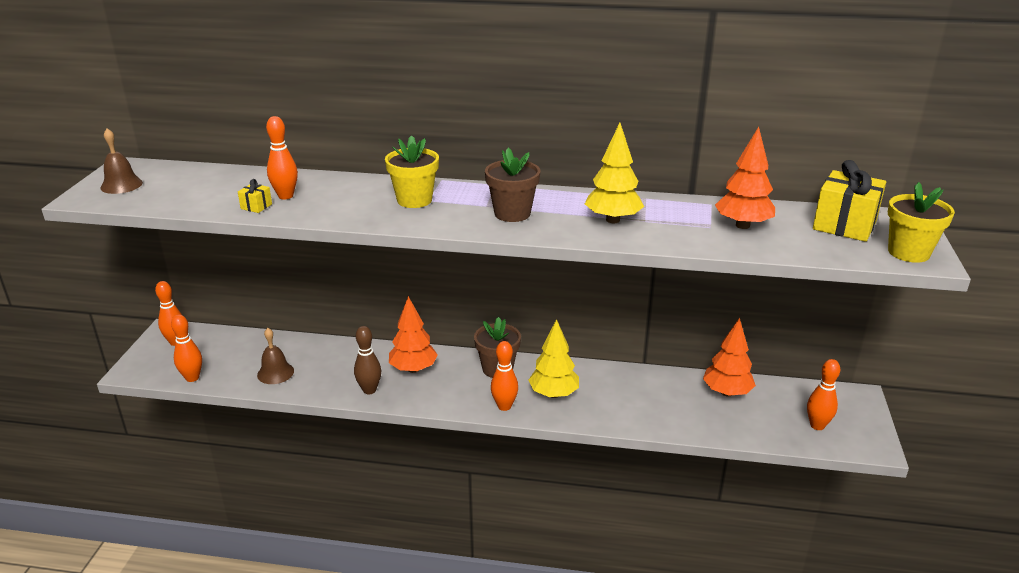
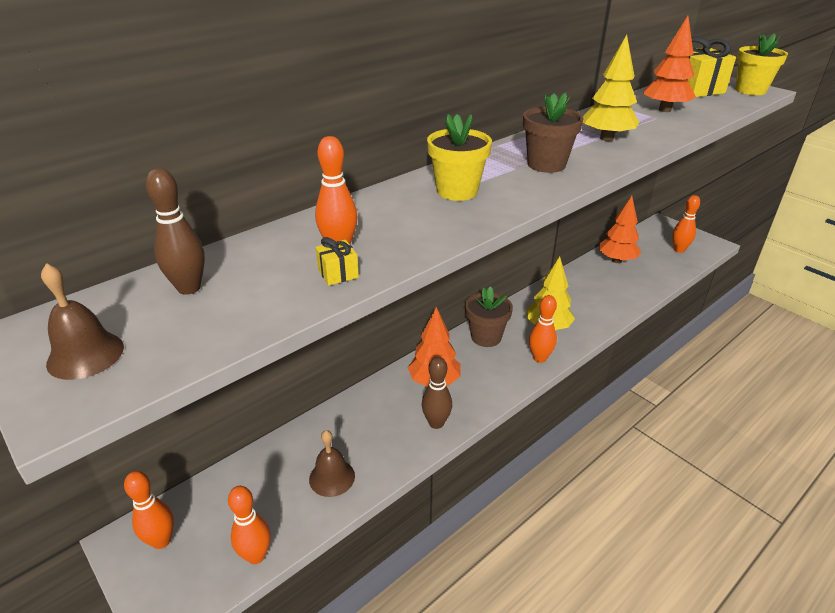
camera: 50 degrees left, 5 degrees up
(199, 180) = (189, 288): none -> brown bowling pin

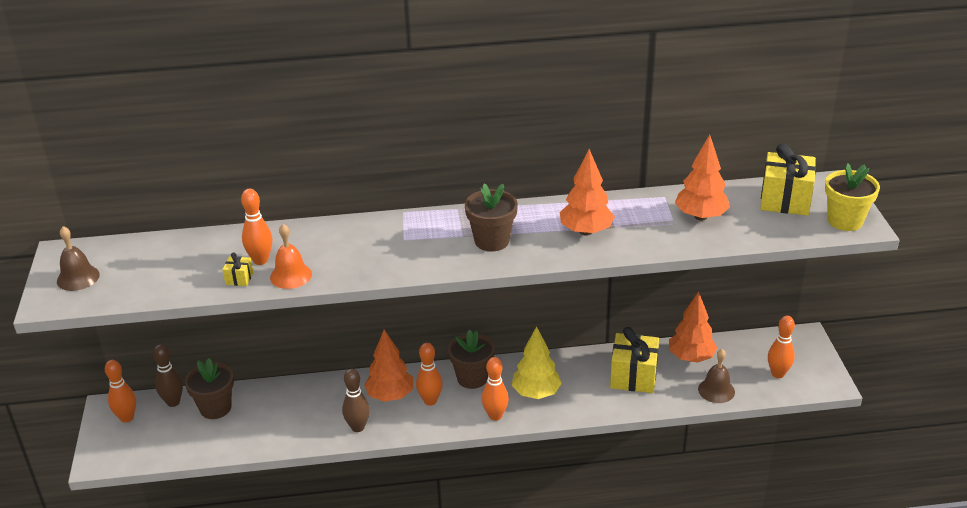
camera: 35 degrees right, 0 degrees up
(189, 288) = (157, 256): brown bowling pin -> brown bowling pin (173, 402)
(256, 556) = (168, 453): orange bowling pin -> orange bowling pin (430, 401)
(266, 475) = (215, 408): none -> brown flower pot
(332, 477) = (253, 429): brown bell -> brown bell (716, 390)
(397, 250) = (291, 275): none -> orange bell
(457, 191) = (391, 242): yellow flower pot -> none
(598, 287) = (633, 376): none -> yellow gift
(606, 138) = (586, 231): yellow tree -> orange tree

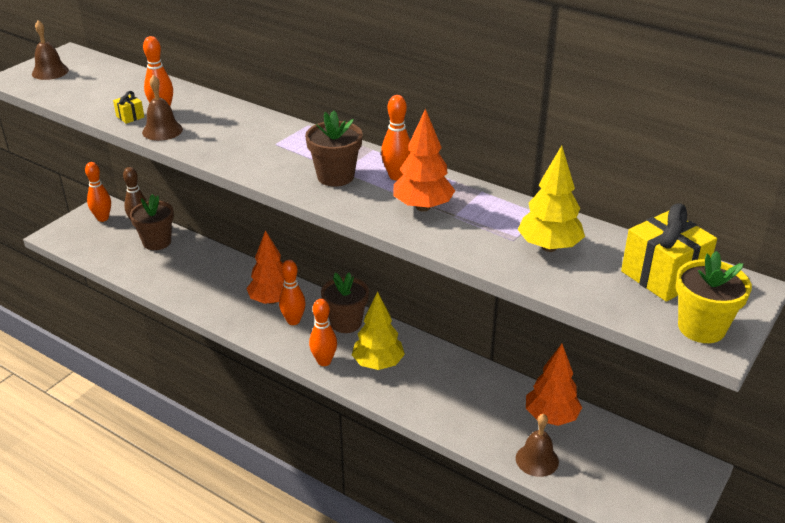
camera: 40 degrees right, 0 degrees up
(291, 275) = (162, 130): orange bell -> brown bell
(358, 427) = (221, 309): brown bowling pin -> none
(633, 376) = (476, 401): yellow gift -> none
(700, 216) = (549, 247): orange tree -> yellow tree
(778, 374) = (619, 484): orange bowling pin -> orange bowling pin (396, 176)

